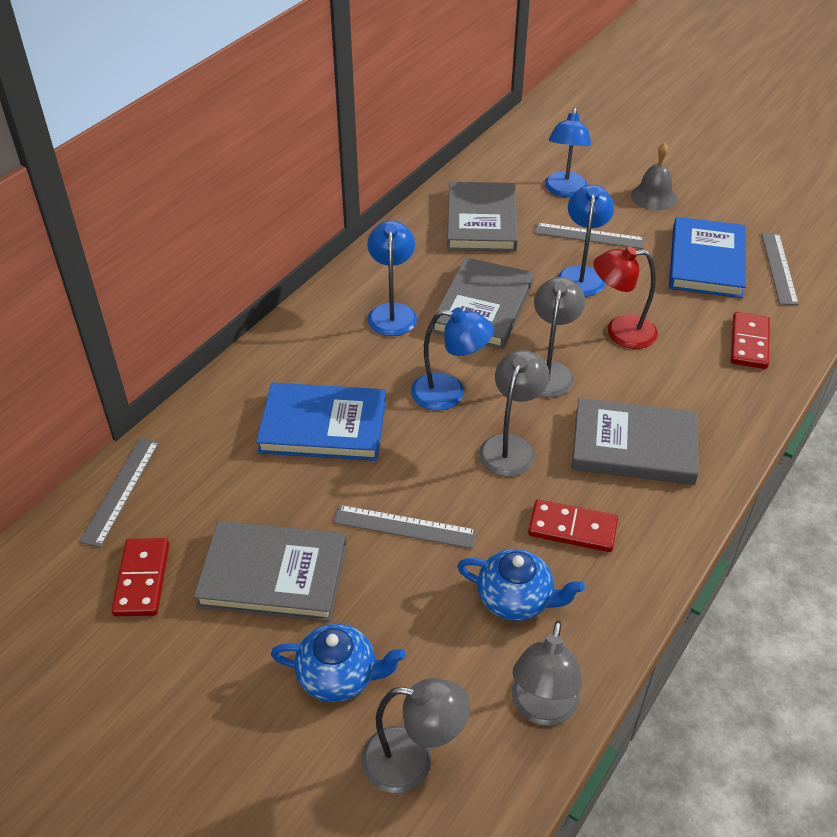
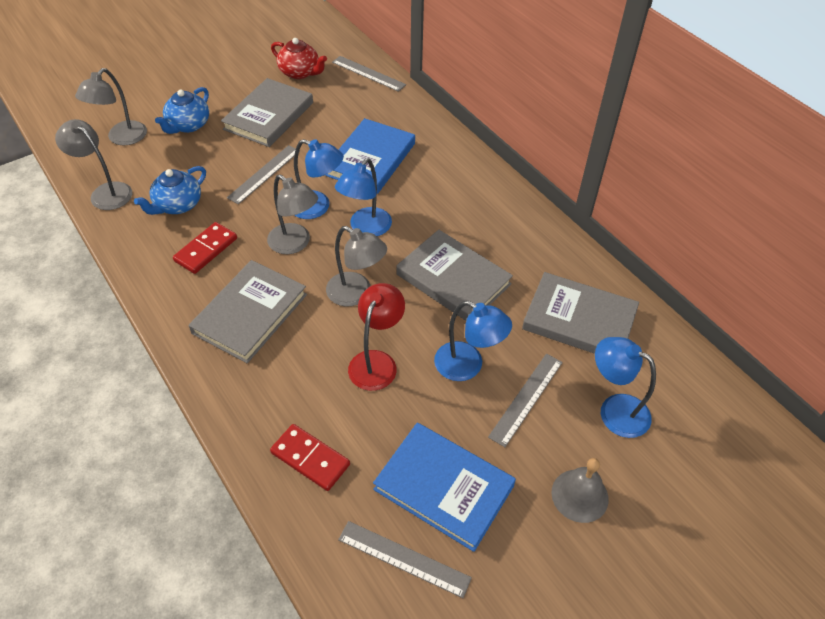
camera: 110 degrees right, 5 degrees up
(142, 579) = (300, 72): red domino -> red teapot
(392, 312) = (472, 223): blue lamp -> blue lamp (317, 207)

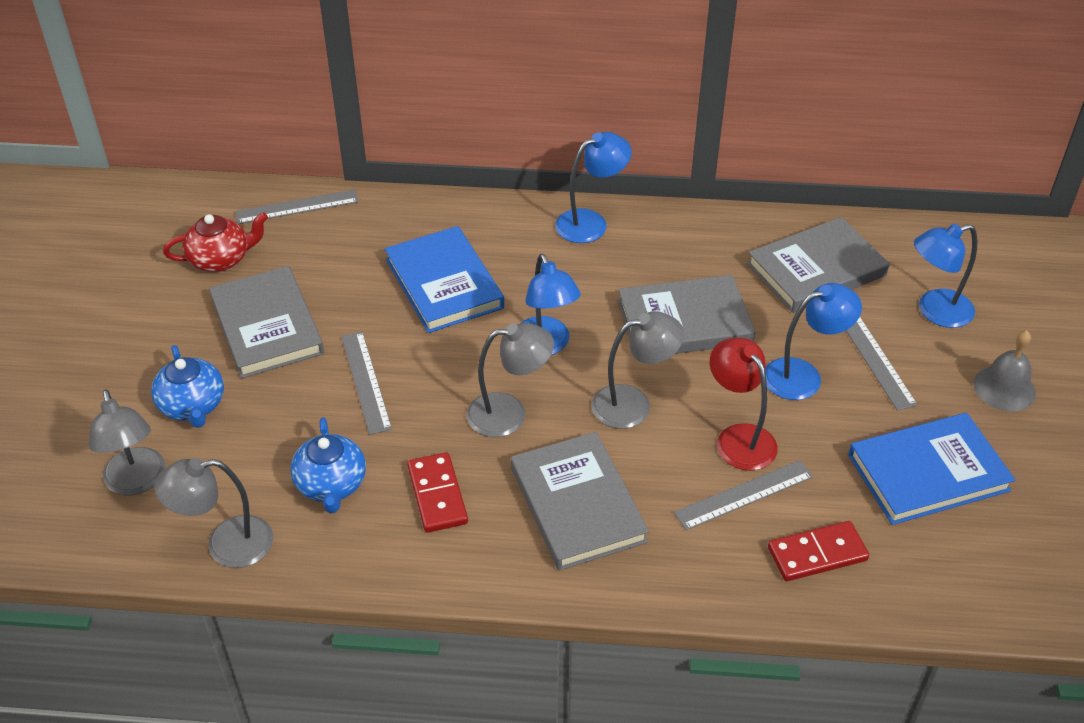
camera: 50 degrees left, 5 degrees down
(317, 207) = (472, 366): blue lamp -> blue lamp (591, 222)
(404, 558) = (982, 544): grey ruler -> grey ruler (744, 494)

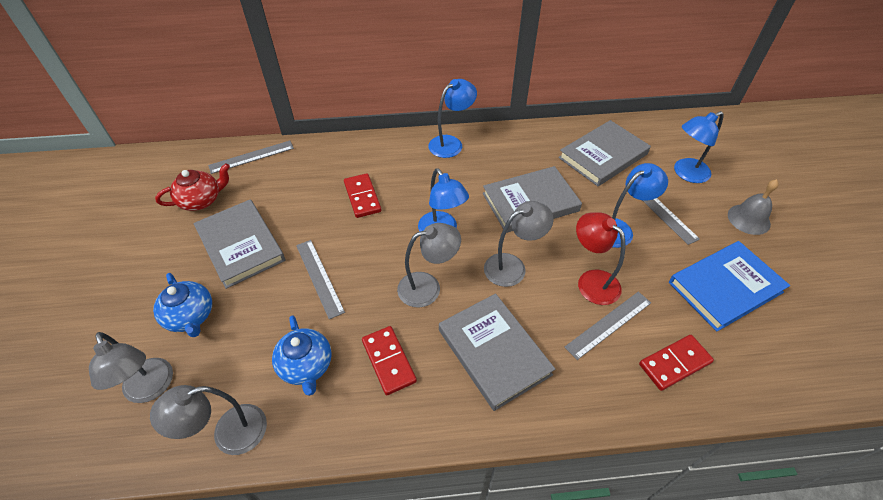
camera: 10 degrees left, 5 degrees up
(444, 284) = (362, 197): blue book -> red domino

